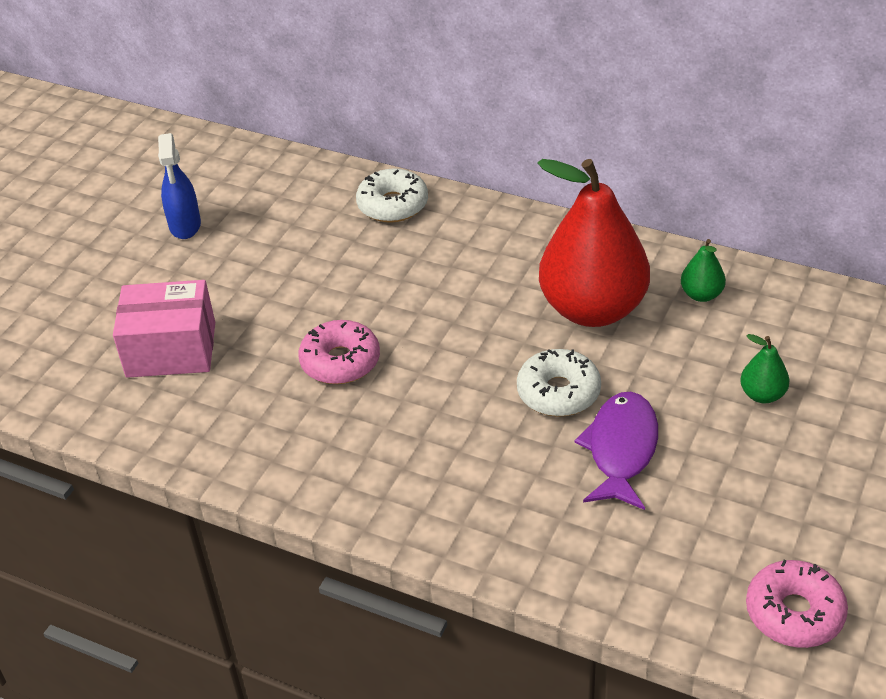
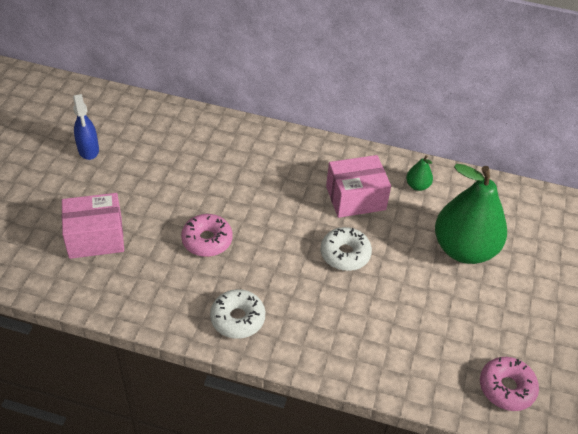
camera: 15 degrees left, 5 degrees up
(393, 205) = (220, 132): white donut -> white donut (237, 319)
(593, 309) = (355, 198): red pear -> pink box
(621, 449) = (389, 289): purple fish -> none
(762, 395) = (464, 249): green pear -> green pear, size x2.46

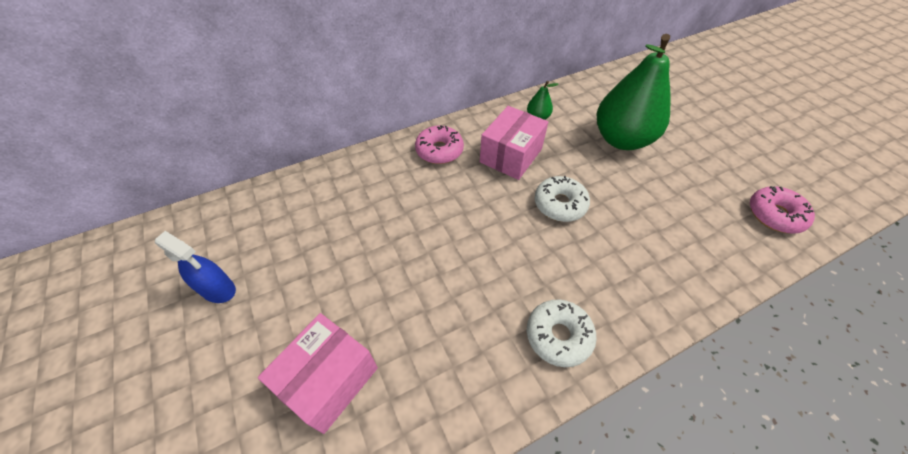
camera: 40 degrees left, 5 degrees up
(207, 240) = (443, 284): pink donut -> pink donut (439, 150)

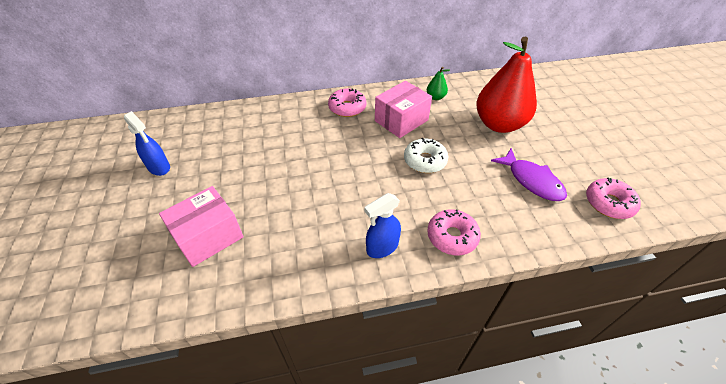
camera: 15 degrees right, 5 degrees down
(558, 336) = (382, 247): white donut -> blue spray bottle
(621, 139) = (499, 124): green pear -> red pear
(632, 299) = (452, 236): none -> pink donut
(686, 204) = (532, 181): none -> purple fish

